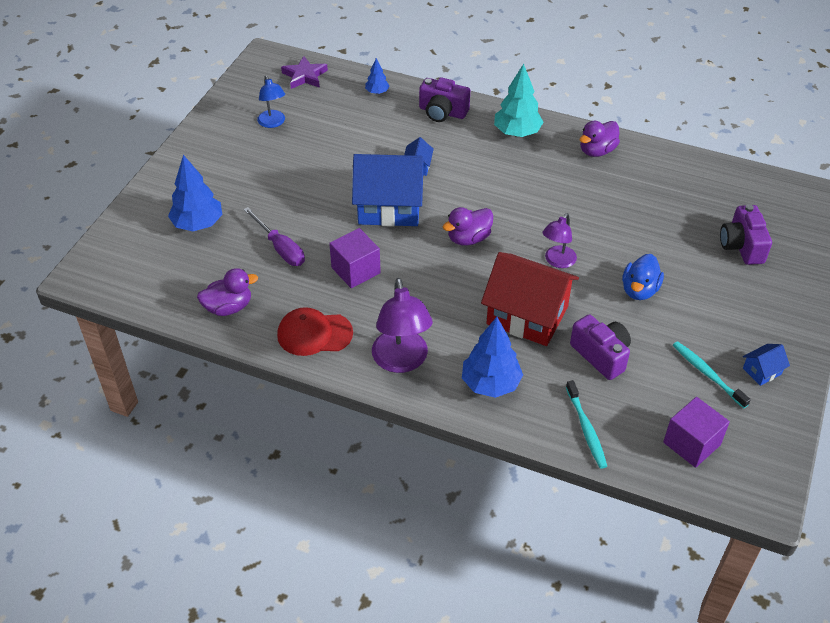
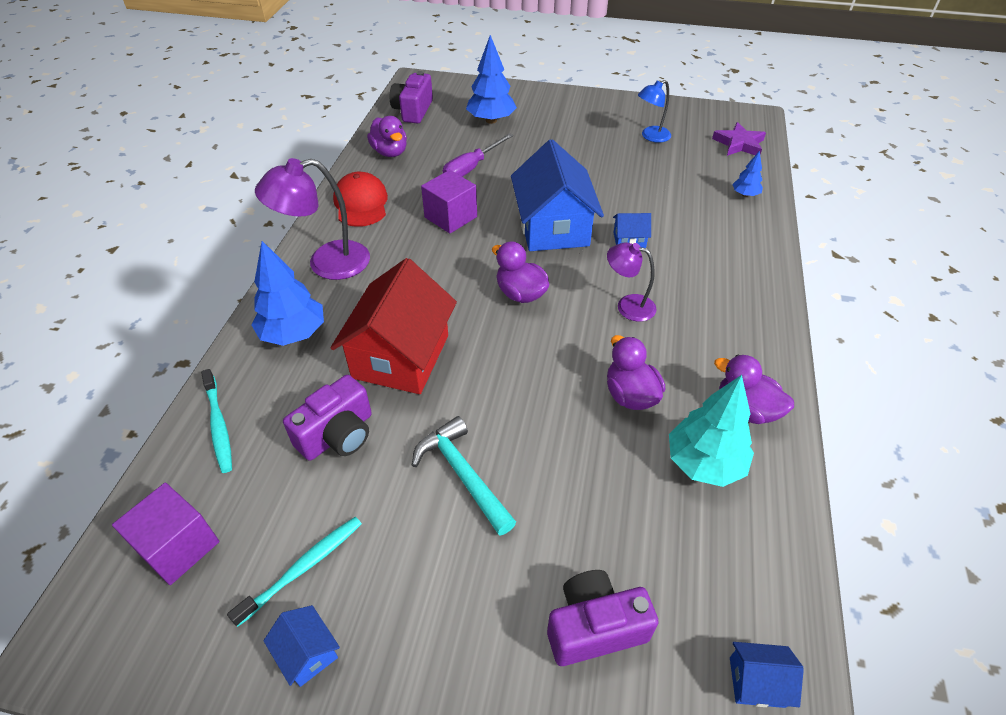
camera: 80 degrees right, 0 degrees up
(442, 112) = (740, 248): purple camera -> purple camera (413, 111)
(517, 132) = (739, 319): turquoise tree -> turquoise tree (704, 463)
(557, 261) = (500, 378): purple lamp -> purple lamp (628, 305)
(580, 199) = (630, 395): none -> purple duck
(586, 429) = (219, 425): turquoise toothbrush -> turquoise toothbrush turned 90 degrees counterclockwise
(639, 290) = (462, 474): blue duck -> turquoise hammer
(767, 193) = (757, 682): none -> blue house

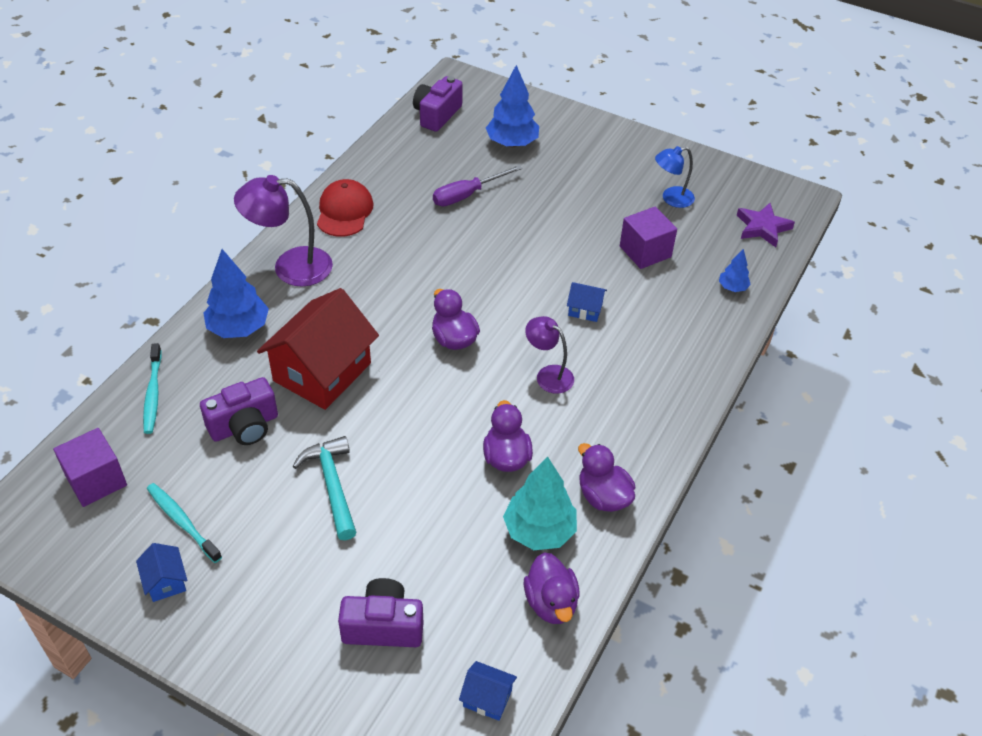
camera: 15 degrees right, 0 degrees up
(303, 568) = (182, 522): turquoise toothbrush -> turquoise toothbrush turned 105 degrees counterclockwise
(390, 152) = (394, 160): purple duck -> purple duck (551, 603)
(450, 217) = (423, 245): purple cube -> purple cube (645, 251)
(553, 227) = (517, 279): blue house -> none

